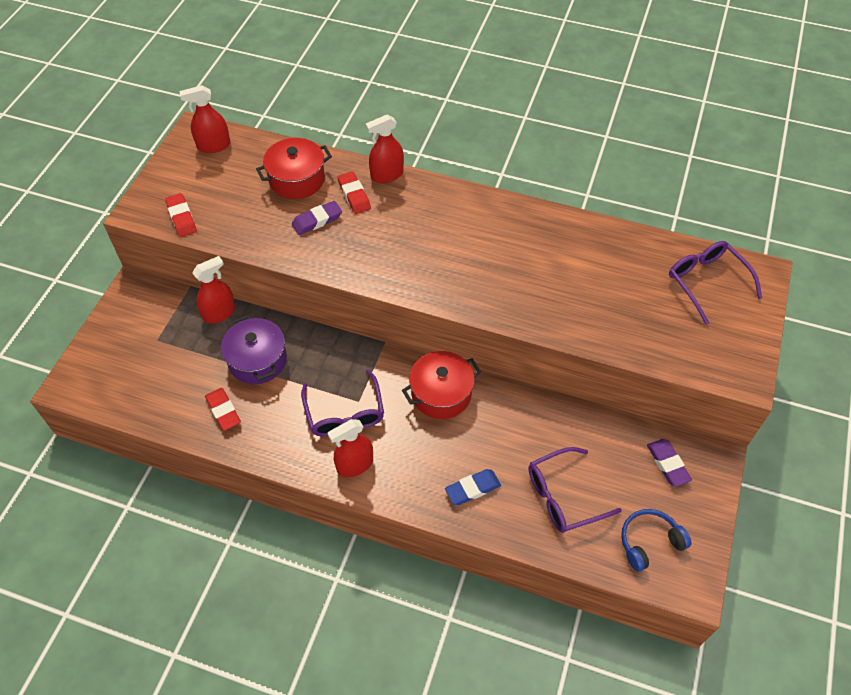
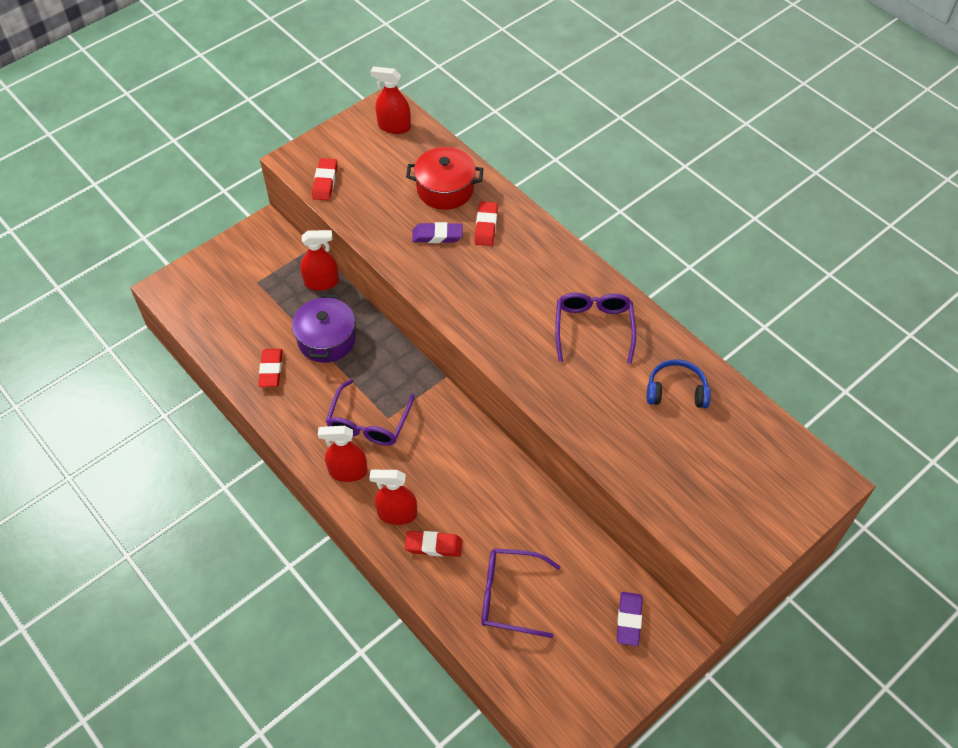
camera: 30 degrees right, 0 degrees up
(387, 175) = (529, 220): red spray bottle -> red spray bottle (397, 514)
(441, 394) = (464, 448): red pot -> none
(472, 489) = (434, 546): blue eraser -> red eraser
(649, 542) = (559, 679): blue headphones -> blue headphones (676, 391)
(706, 282) = (766, 464): purple glasses -> purple glasses (593, 328)

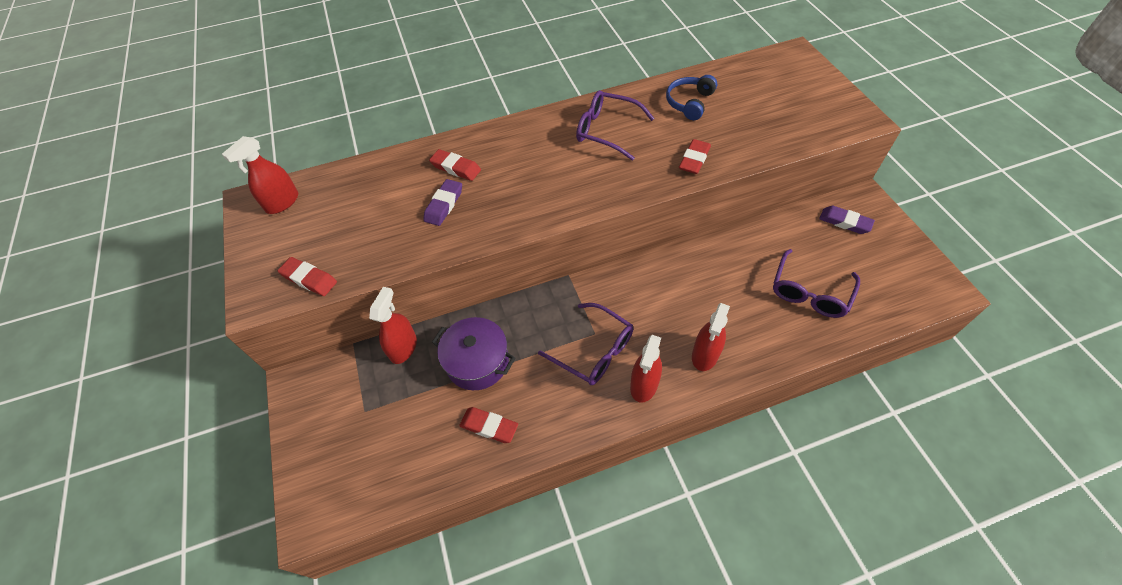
camera: 65 degrees left, 0 degrees up
(434, 546) = (747, 334): red eraser -> red eraser (694, 159)
(445, 189) = (392, 185): red pot -> none

